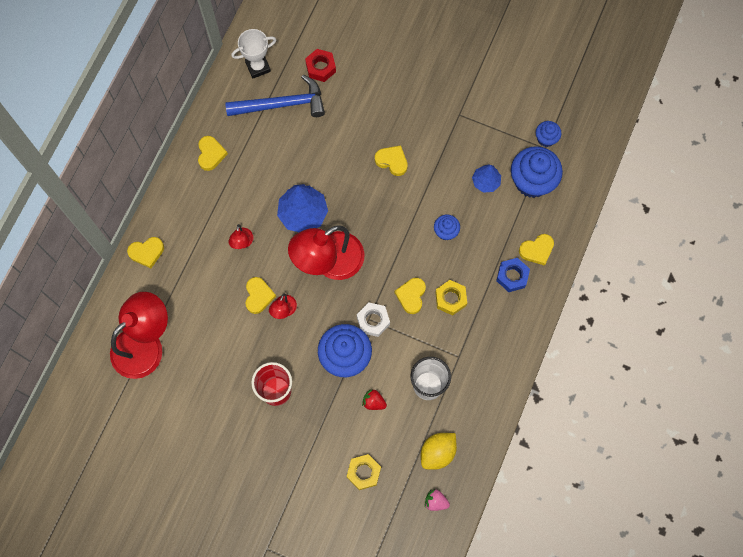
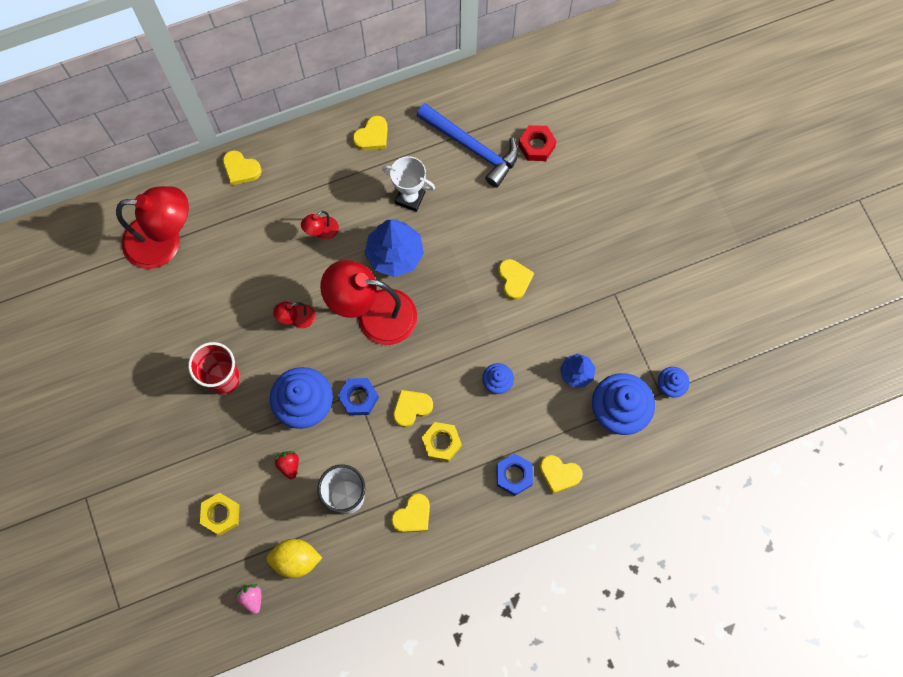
camera: 45 degrees right, 0 degrees up
(258, 67) = (485, 98): white trophy -> white trophy (410, 197)
(258, 296) = (289, 288): yellow heart -> yellow heart (413, 515)
(373, 321) = (359, 398): white nut -> blue nut

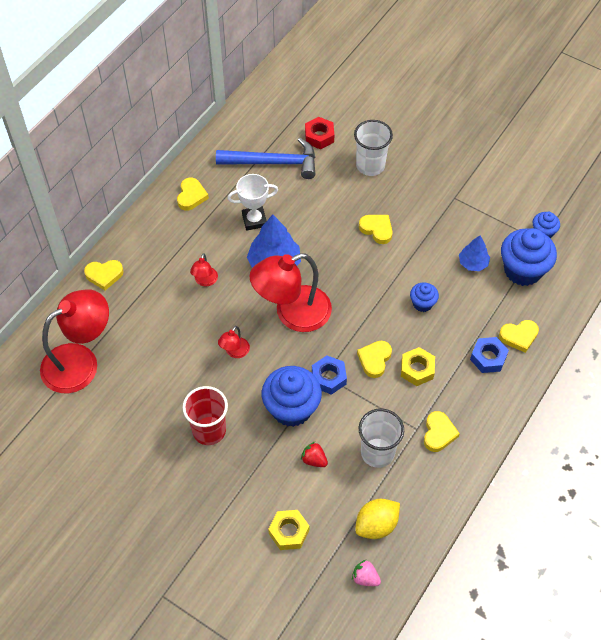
camera: 35 degrees left, 15 degrees down
(561, 208) = (370, 165): none -> white cup

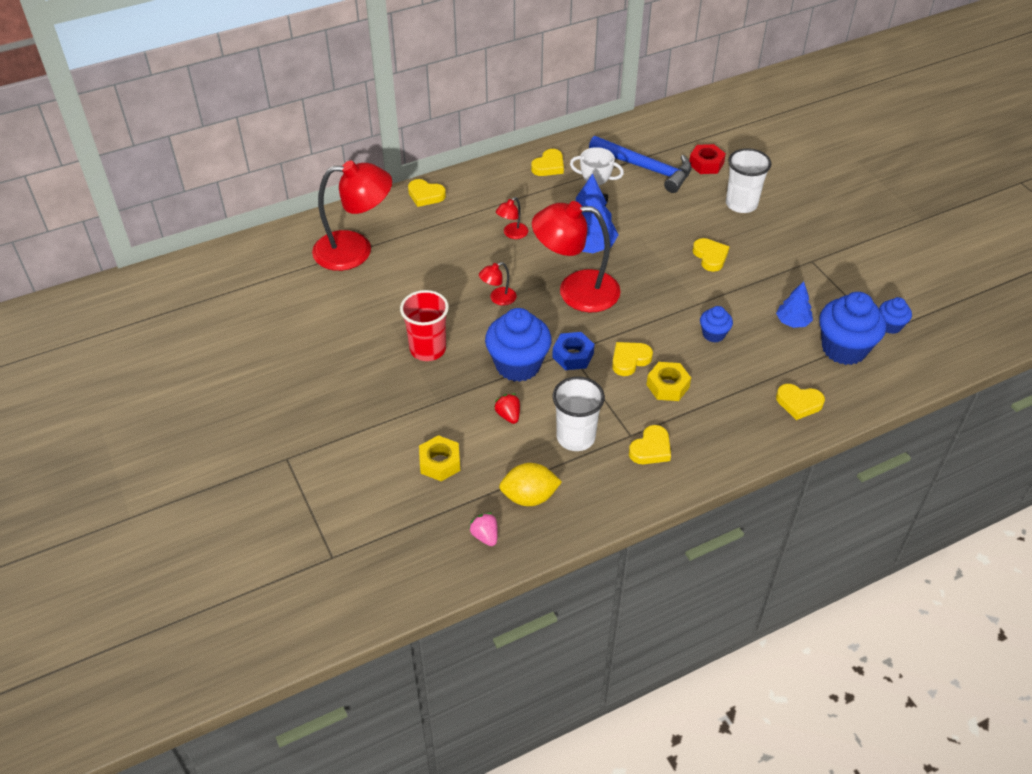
camera: 30 degrees right, 10 degrees down
(488, 358) = (751, 407): blue nut -> none

